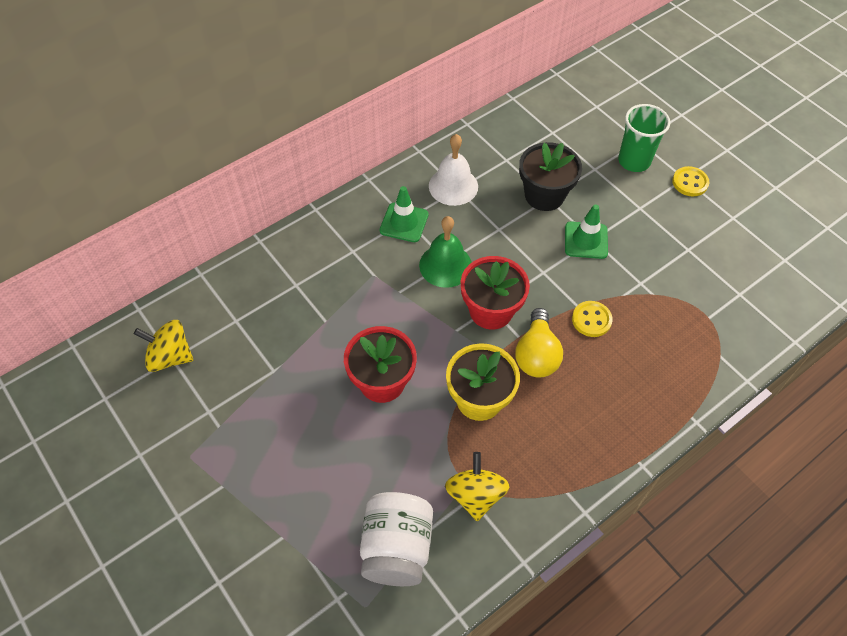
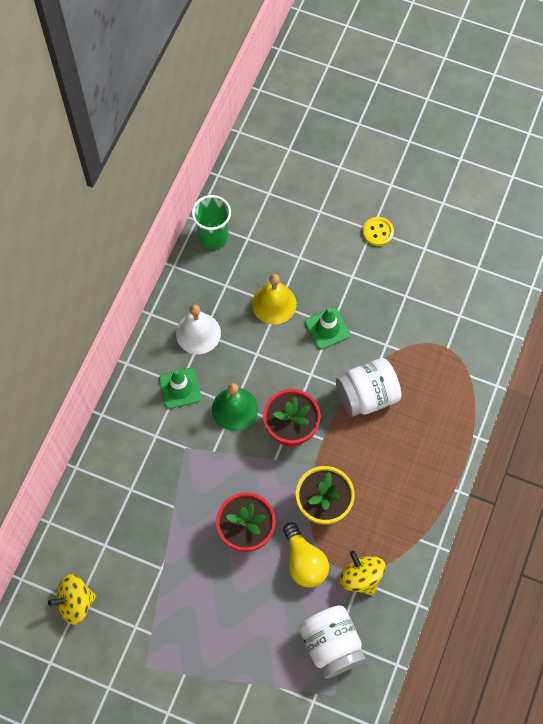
camera: 30 degrees left, 10 degrees up
(536, 355) = (343, 446): yellow light bulb -> yellow light bulb (304, 562)
(544, 195) = (274, 303): black flower pot -> yellow bell
(591, 320) = (367, 396): yellow button -> white jar
(634, 161) = (325, 233): green cup -> green cup (213, 236)

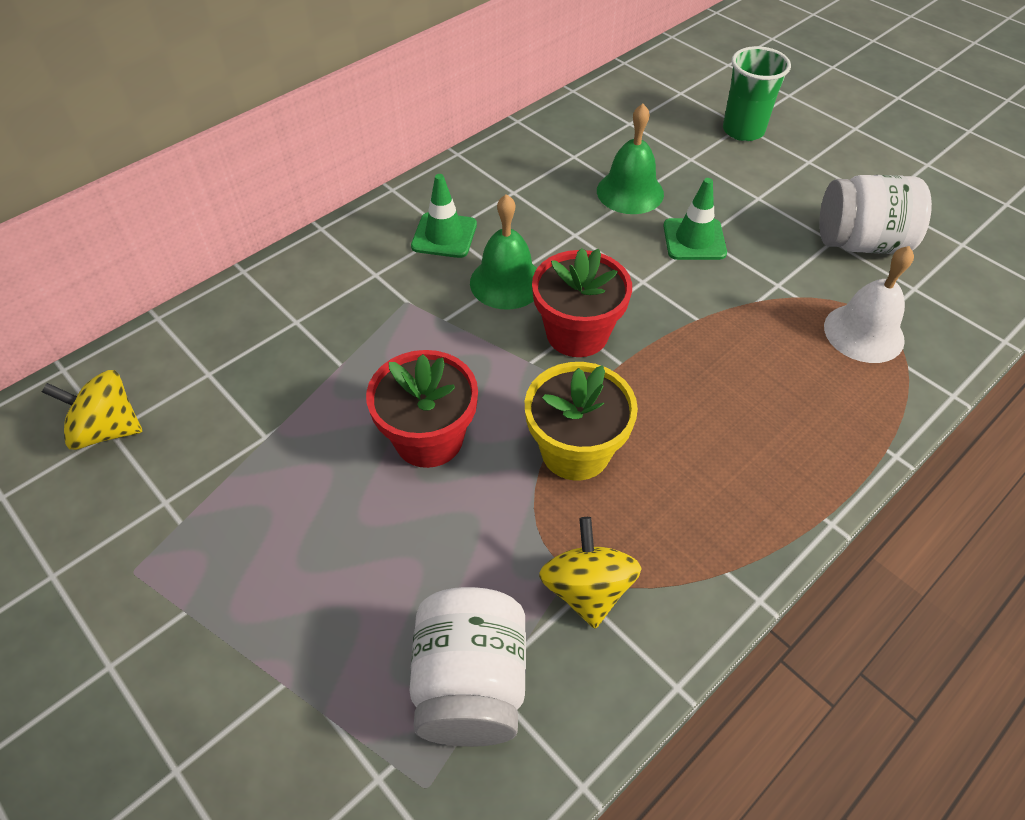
camera: 25 degrees right, 15 degrees down
(198, 333) = (507, 189): white bell -> white bell (863, 333)
(213, 236) = (585, 109): green cup -> green cup (743, 130)
(274, 303) = (630, 192): yellow bell -> green bell
(304, 562) = (498, 521): yellow light bulb -> none
(367, 396) = (719, 334): white jar -> white jar (860, 243)
(378, 232) = (817, 166): yellow button -> none

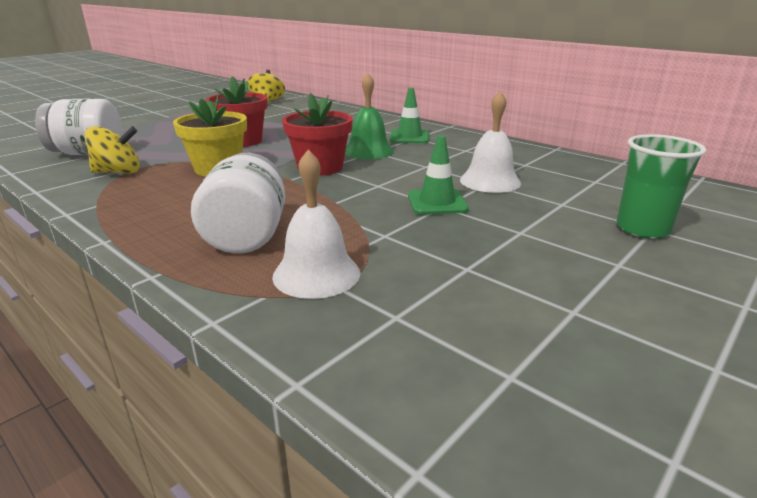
camera: 85 degrees right, 25 degrees down
(630, 192) = (490, 181): green bell -> white bell
(860, 243) = (470, 286): white jar -> white jar (247, 236)

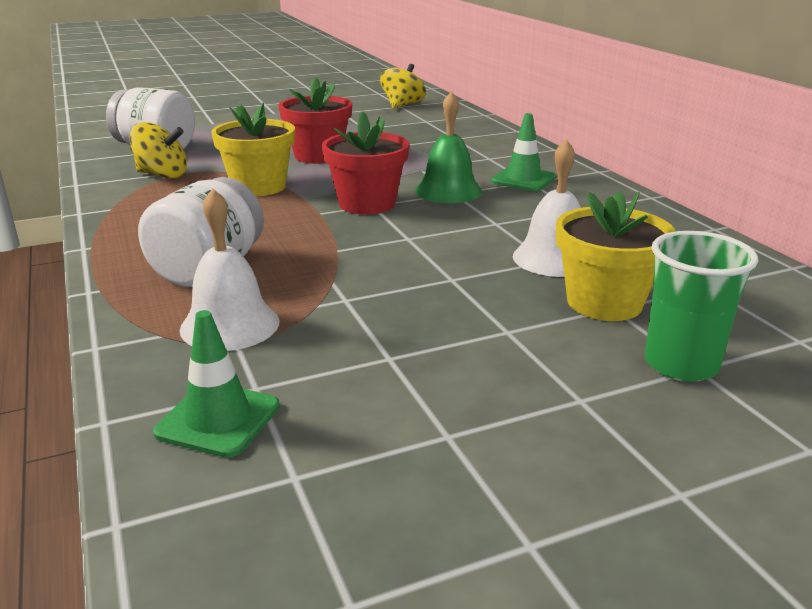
camera: 25 degrees right, 0 degrees up
(437, 202) = (451, 273): green traffic cone -> green traffic cone (218, 419)
(554, 202) = (604, 303): none -> yellow flower pot

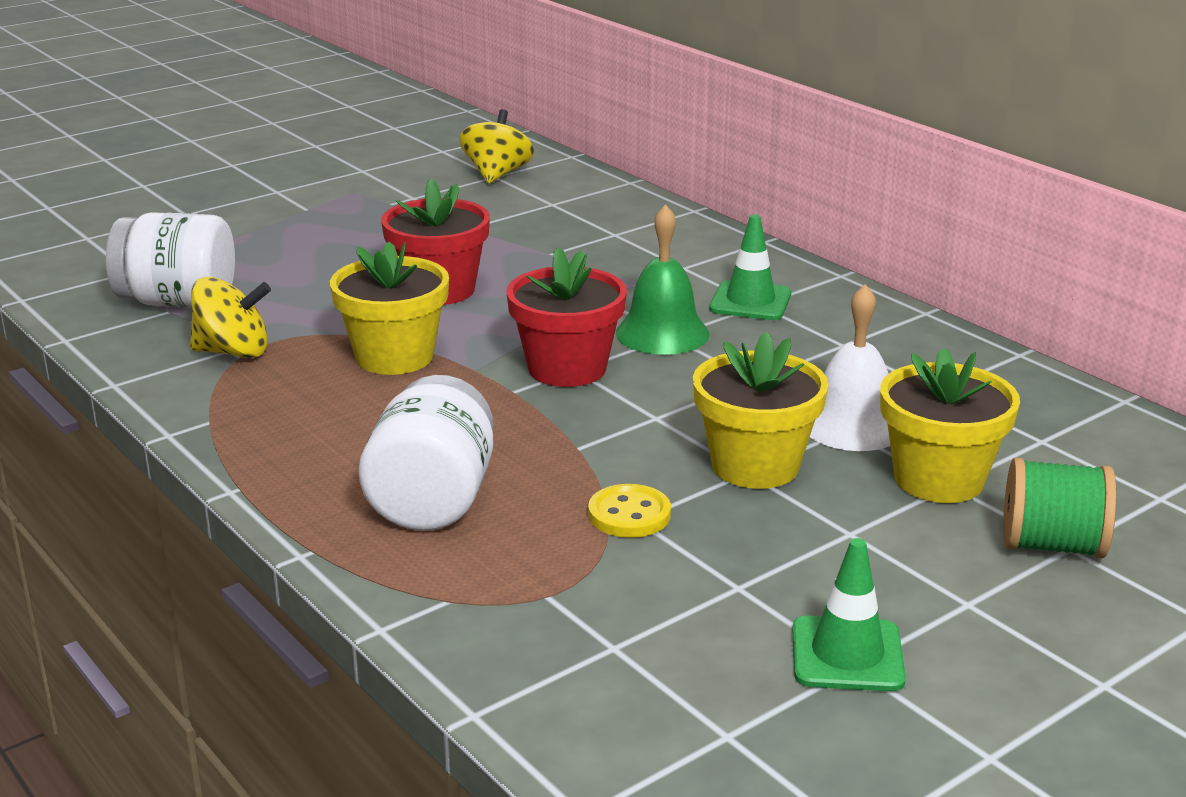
camera: 15 degrees left, 0 degrees up
(218, 419) = (600, 689): green traffic cone -> green traffic cone (847, 655)
(230, 325) = (522, 574): white bell -> none
(341, 296) = (629, 514): none -> yellow button
(460, 276) = (755, 466): none -> yellow flower pot
(681, 364) = (1051, 546): green cup -> green spool

